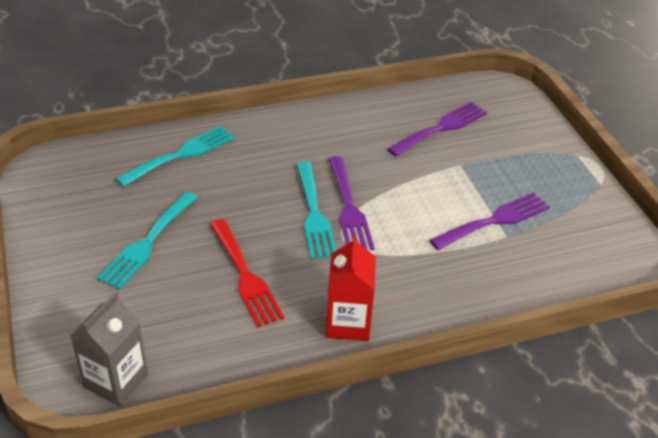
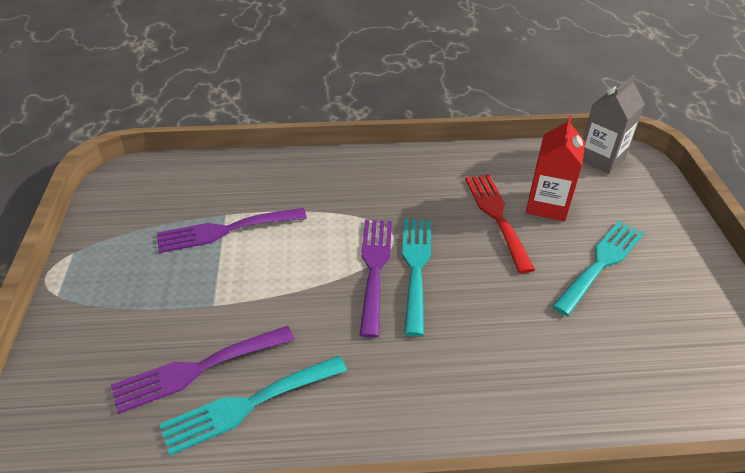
camera: 165 degrees left, 0 degrees up
(181, 154) = (580, 383): turquoise fork -> turquoise fork (248, 405)
(348, 323) = (411, 168): red carton -> red carton (547, 205)

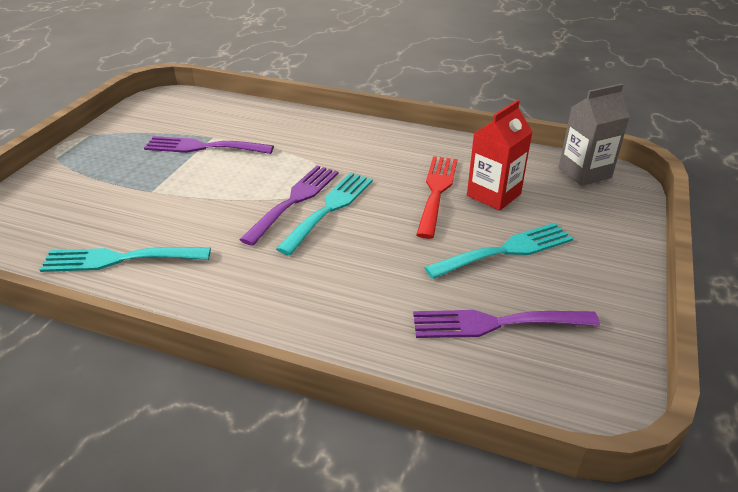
camera: 25 degrees right, 5 degrees down
(197, 369) = (105, 227): purple fork -> purple fork (495, 323)

